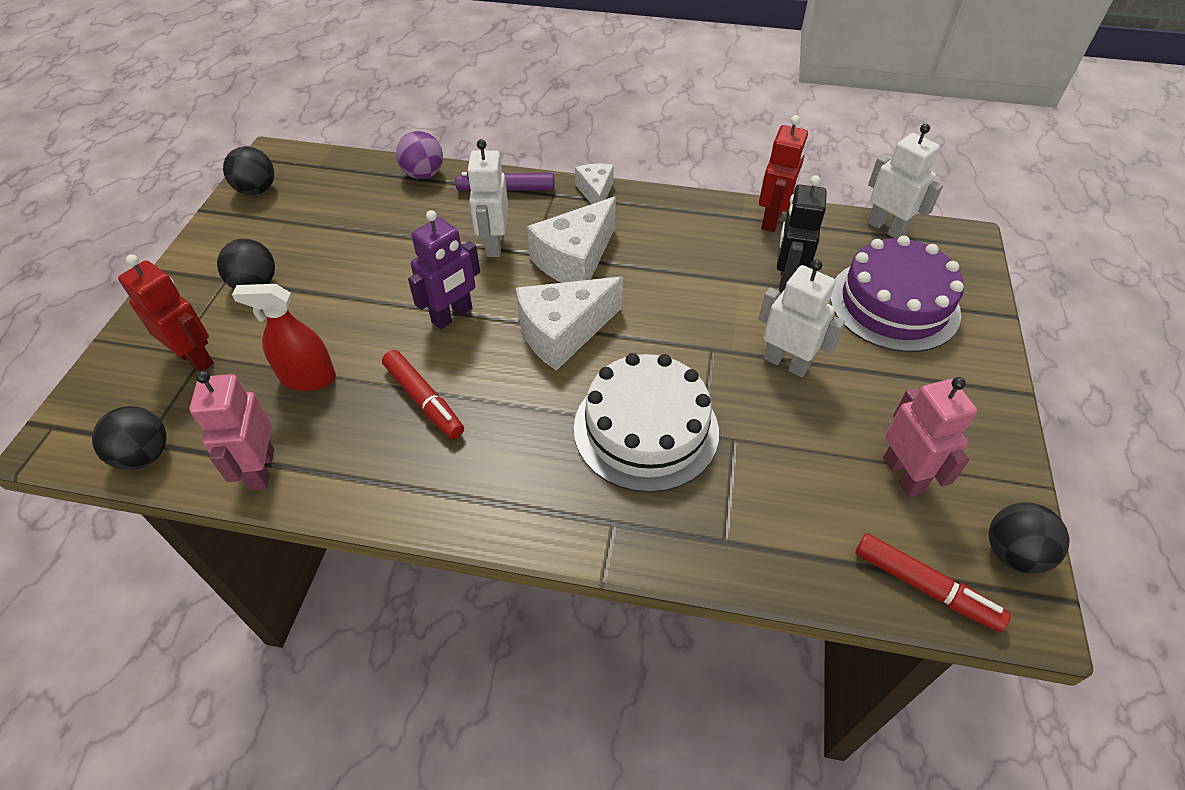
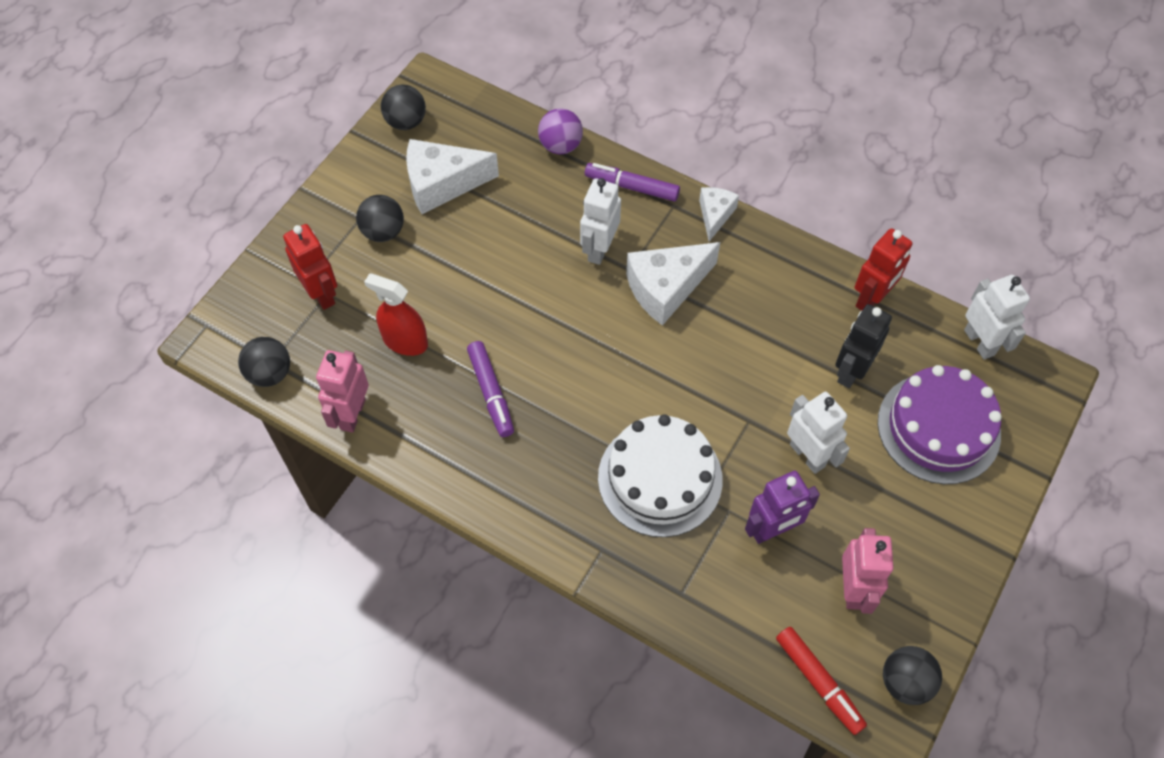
camera: 20 degrees right, 10 degrees up
(424, 400) = (491, 393): red marker -> purple marker
(452, 315) = (538, 316): purple robot -> purple robot (772, 530)
(563, 333) = (627, 363): white cheese -> white cheese (442, 184)

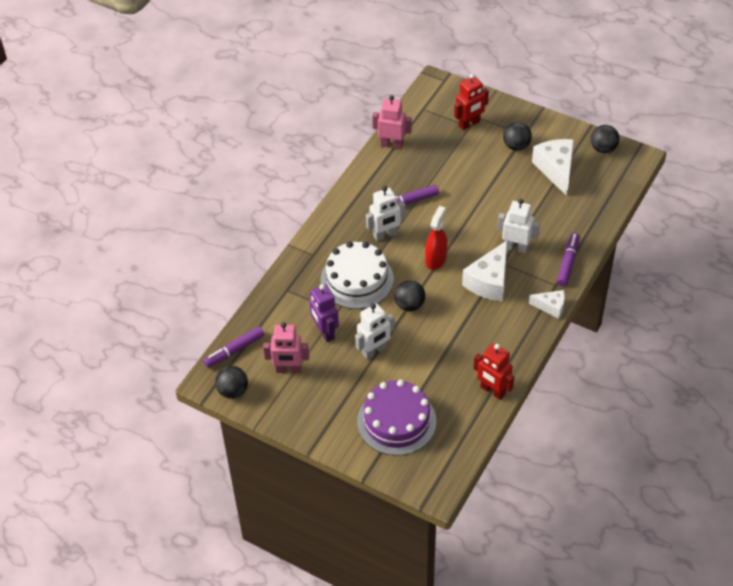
camera: 90 degrees right, 10 degrees down
(270, 373) = (415, 109): black ball -> black ball (409, 305)
(405, 341) = (440, 162): red spray bottle -> red spray bottle (435, 259)
(560, 146) = (596, 225): purple ball -> none
(666, 288) = (489, 281): white cheese -> white cheese turned 120 degrees counterclockwise
(818, 682) = (234, 350): red marker -> purple marker
(851, 371) = (435, 376): black robot -> none
(979, 342) = (463, 450): white robot -> white robot (385, 235)

